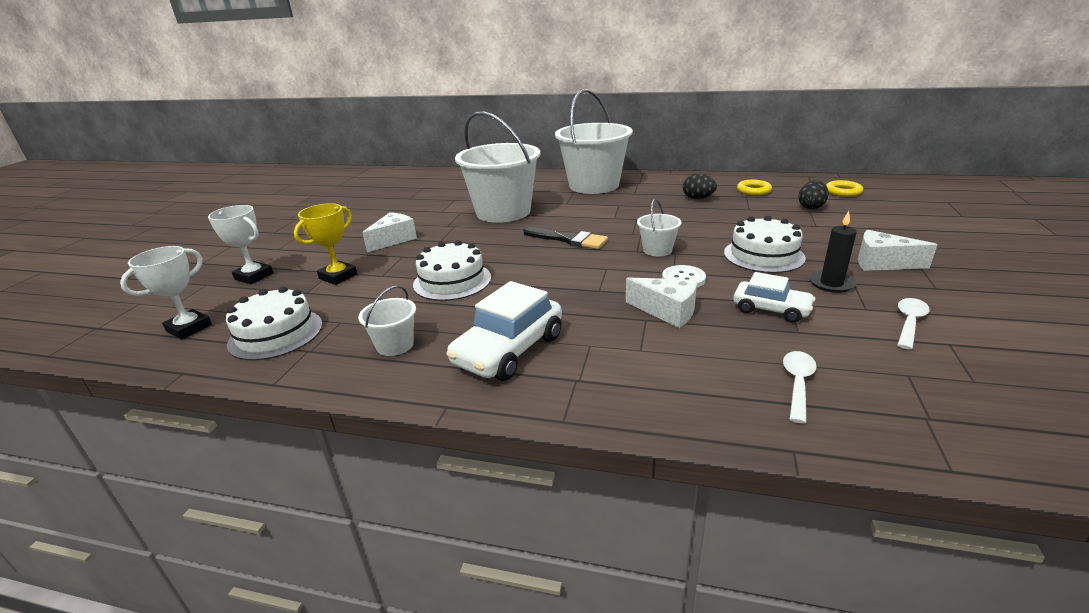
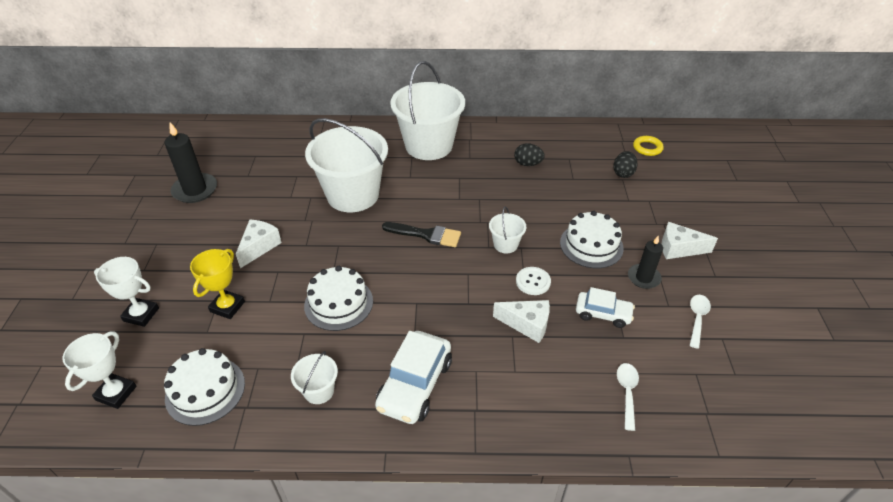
camera: 15 degrees left, 15 degrees up
(357, 205) = (195, 190): none -> black candle
(753, 190) = (574, 149): yellow ring -> none

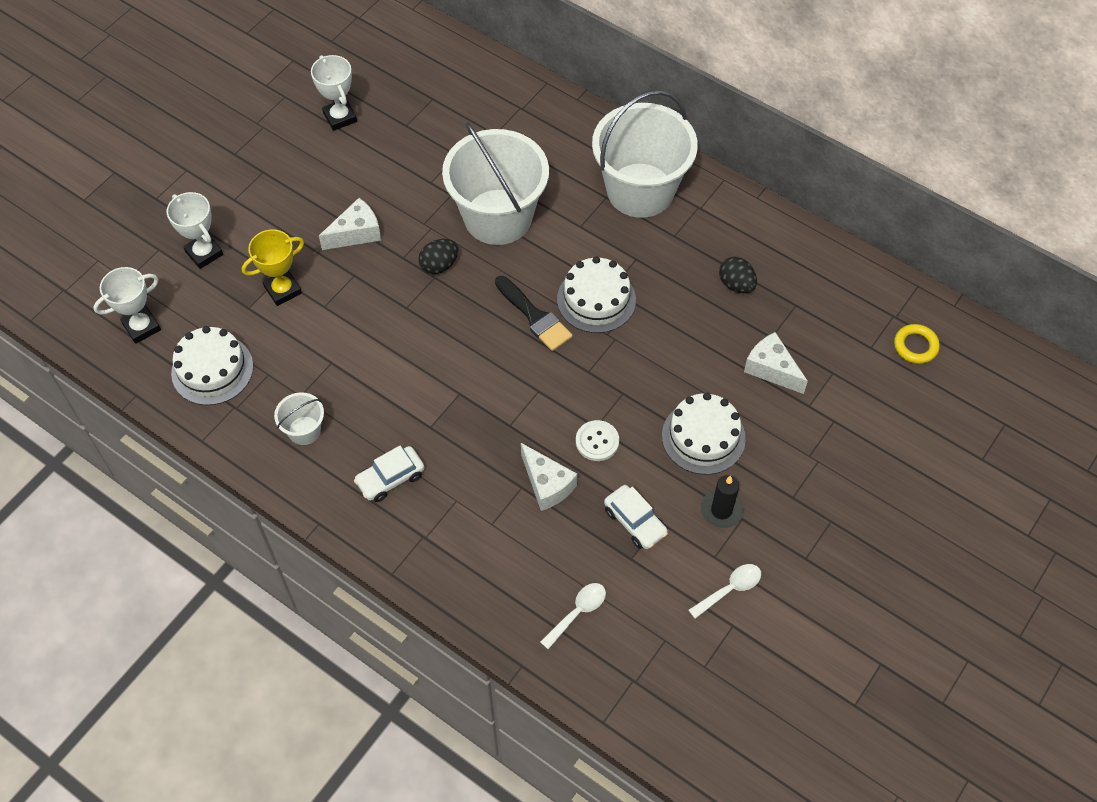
camera: 35 degrees right, 15 degrees up
(195, 190) = (340, 117): black candle -> white trophy
(338, 303) = (385, 348): white cake -> white cake (596, 299)
(415, 385) = (390, 478): white car -> white car, size x0.62
(505, 244) = (609, 379): white bucket -> none
(623, 173) = (842, 365): black egg -> black egg (439, 265)
(679, 248) = (800, 501): white cheese -> white cheese (771, 369)

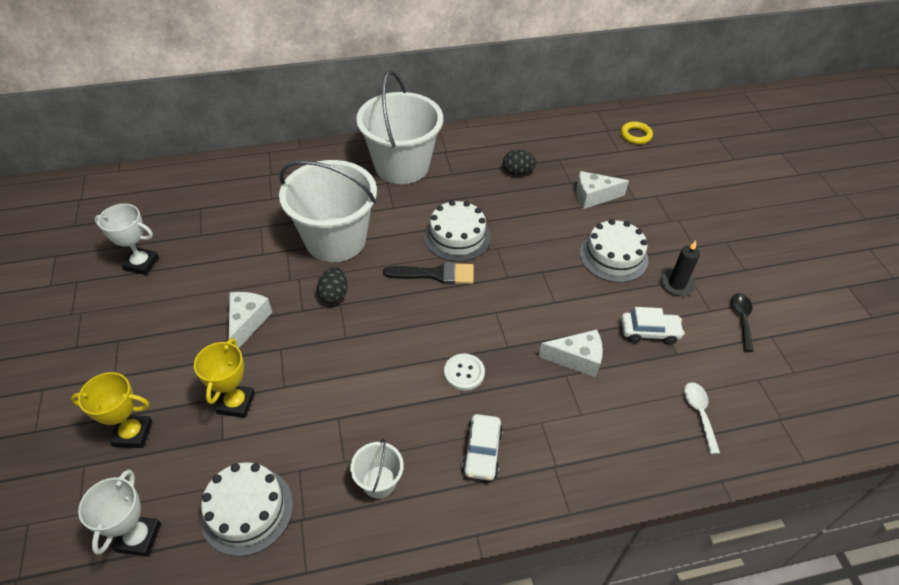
camera: 50 degrees left, 10 degrees down
(204, 253) = (133, 434): white trophy -> yellow trophy
(597, 441) = (567, 309): white button -> white button (464, 373)
(730, 589) = (741, 319): white spoon -> black spoon

